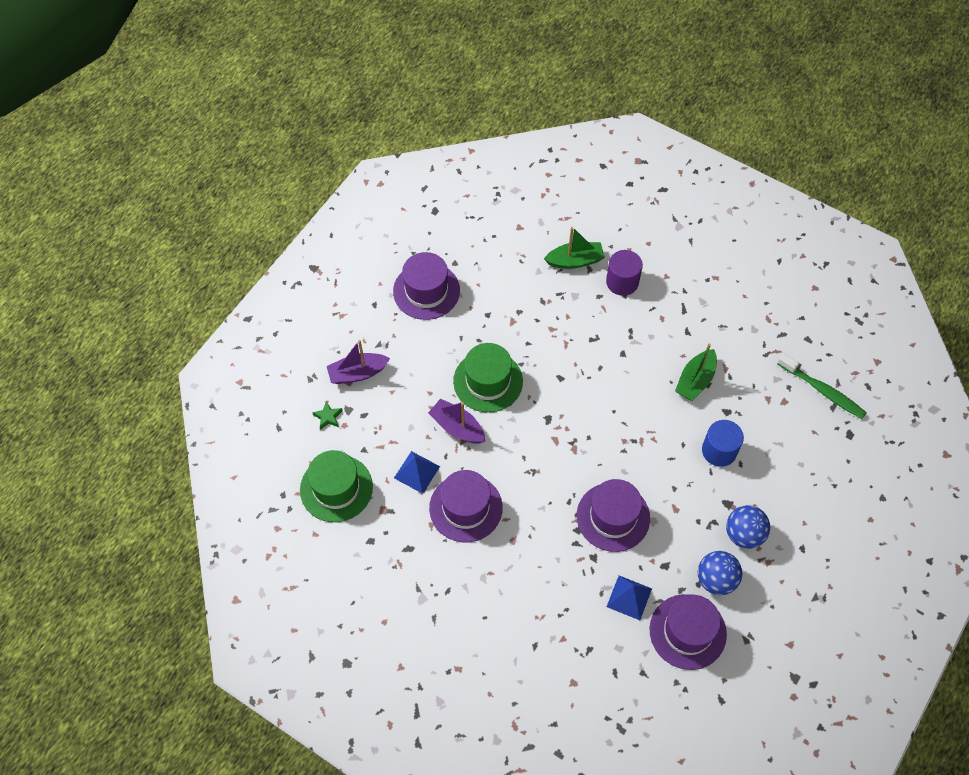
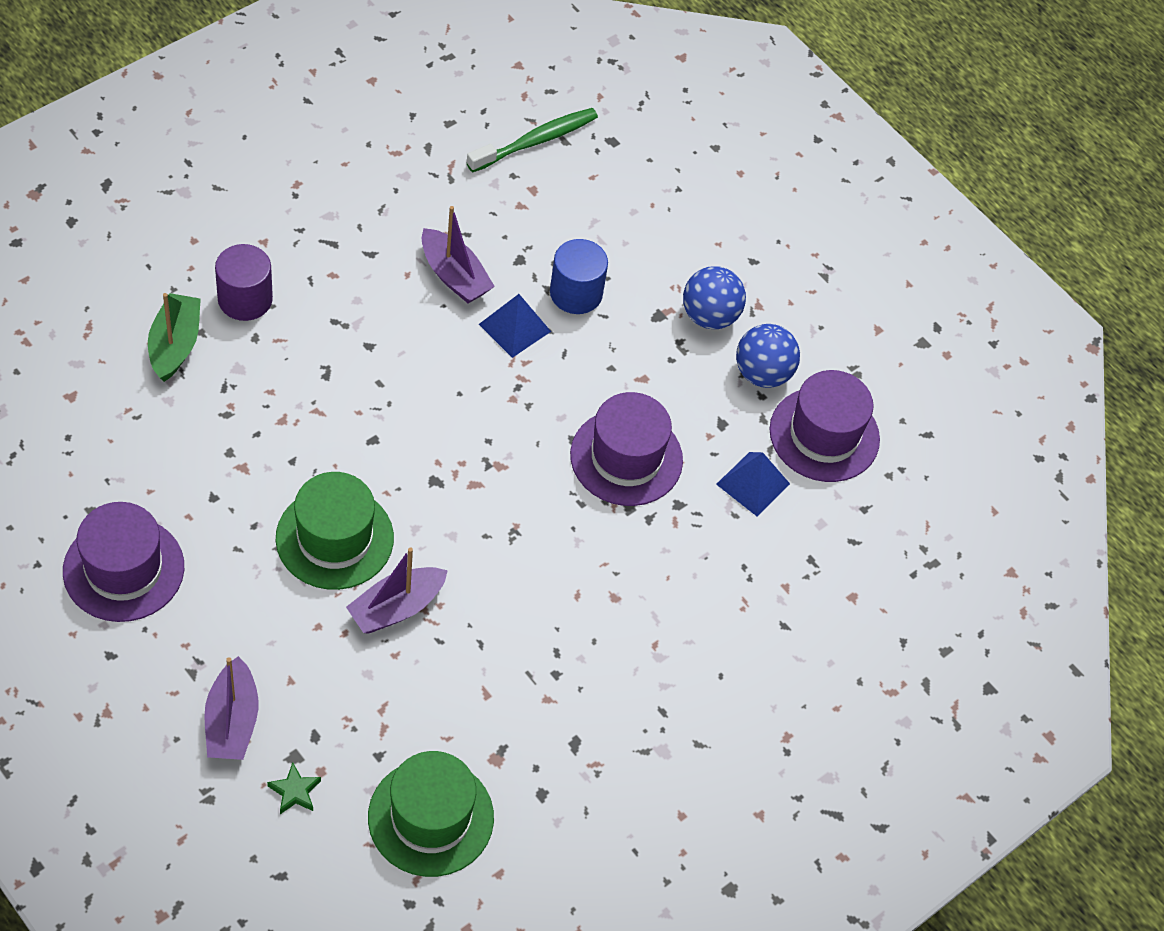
camera: 80 degrees left, 5 degrees down
(416, 472) = (450, 690): blue pyramid -> blue pyramid (515, 327)
(465, 508) = (538, 642): purple hat -> none
(695, 380) = (454, 276): green boat -> purple boat

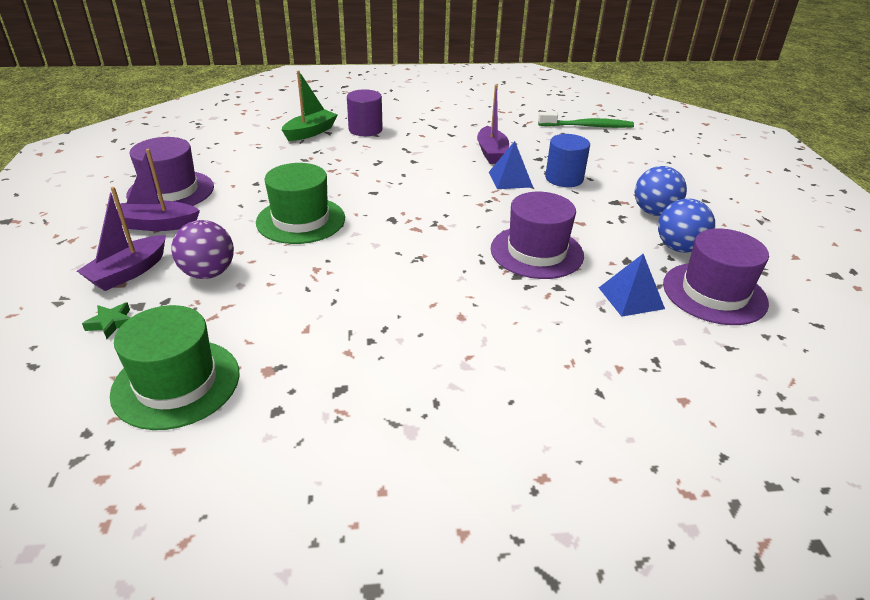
camera: 40 degrees right, 20 degrees down
(318, 675) = (208, 273): none -> purple ball
(396, 608) = (299, 262): purple boat -> purple boat (158, 225)

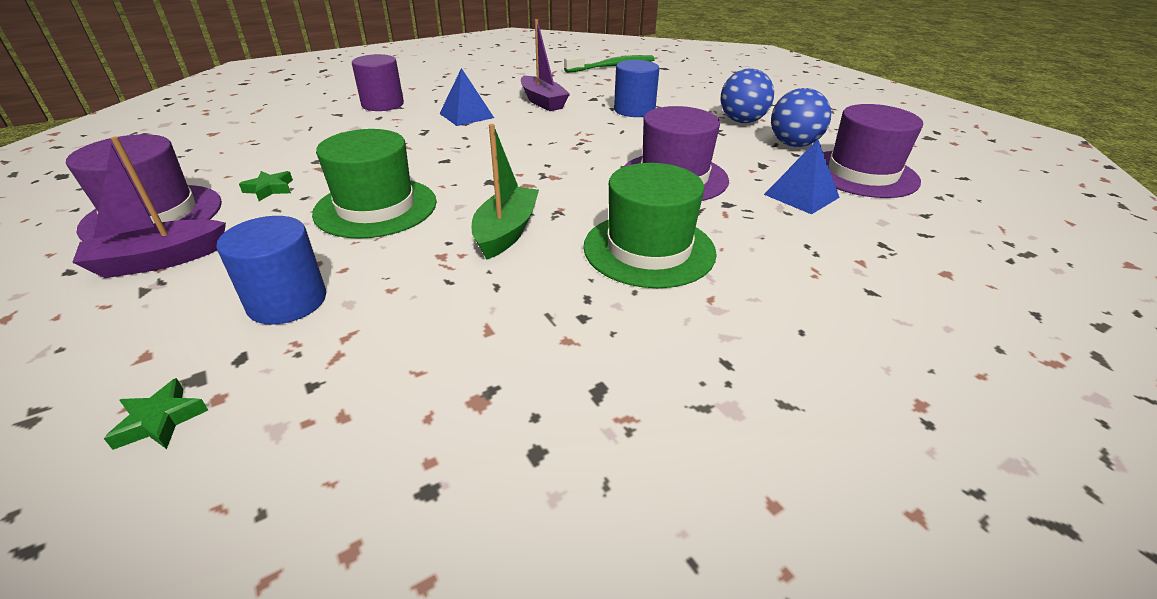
camera: 25 degrees left, 0 degrees up
(128, 272) = (146, 336): purple boat -> none
(176, 383) = (345, 473): green hat -> green hat (649, 249)
(208, 273) = (287, 301): purple ball -> blue cylinder
(245, 188) = (269, 189): none -> green star
(310, 132) = (315, 117): green boat -> green boat (506, 232)
(510, 179) = (583, 120): blue pyramid -> blue pyramid (466, 115)

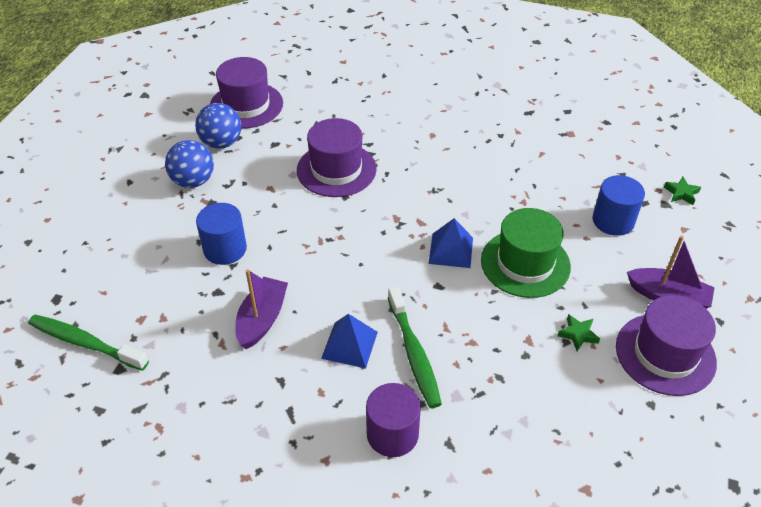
camera: 130 degrees left, 10 degrees up
(413, 129) = (414, 353): none -> green toothbrush
(506, 232) = (477, 195): green boat -> none
(649, 249) = (429, 142): green hat -> none
(801, 195) = (306, 117): blue pyramid -> blue pyramid (451, 250)

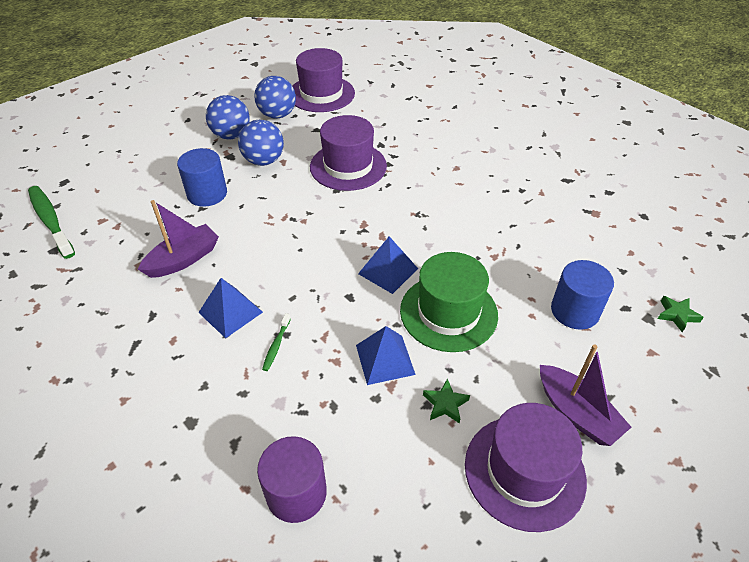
camera: 30 degrees right, 0 degrees up
(251, 195) = (264, 161): none -> blue ball
(392, 434) = (195, 407): purple cylinder -> purple cylinder (296, 493)
(414, 353) = (276, 345): green toothbrush -> green toothbrush, size x0.46
(508, 323) = (385, 359): none -> blue pyramid

